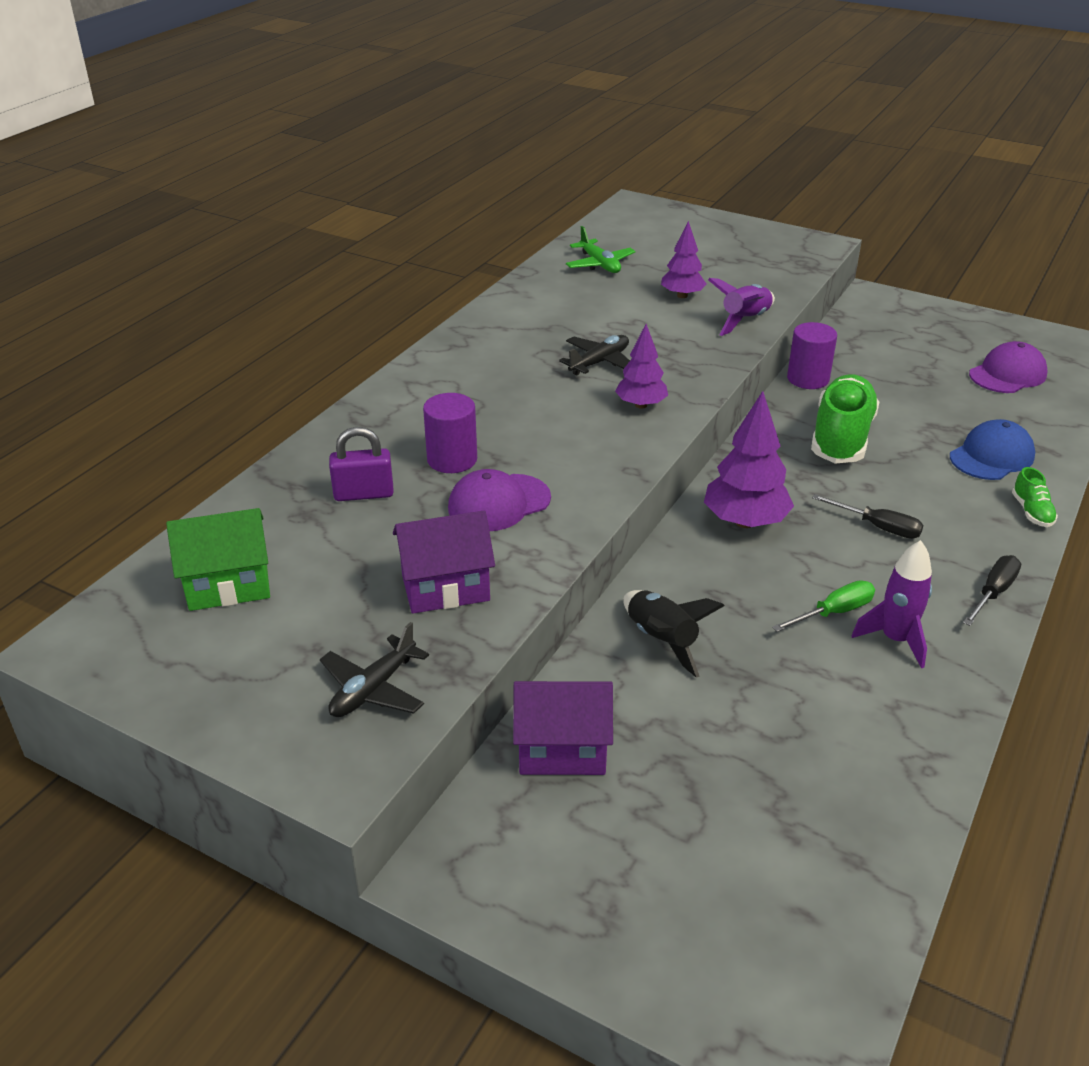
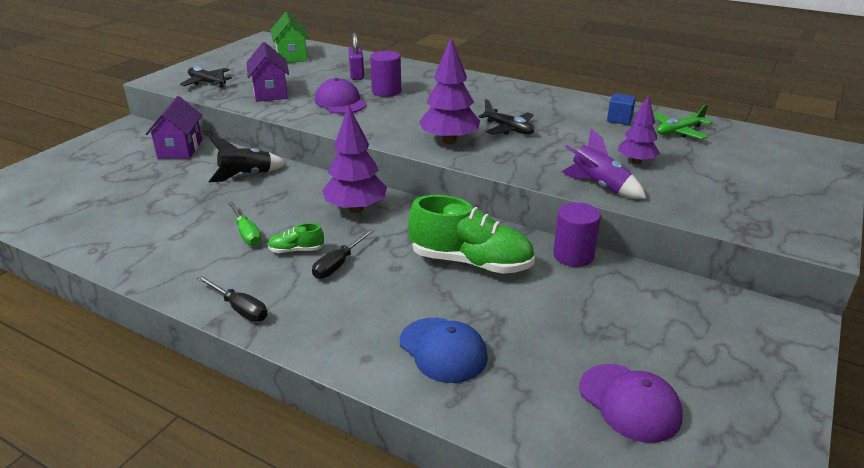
camera: 90 degrees right, 5 degrees down
(565, 292) = (619, 119): none -> blue cube
(641, 405) = (449, 140): purple tree -> purple tree, size x1.57
(895, 640) = (209, 254): purple rocket -> none
(1031, 512) = (345, 357): green shoe -> green shoe (296, 250)

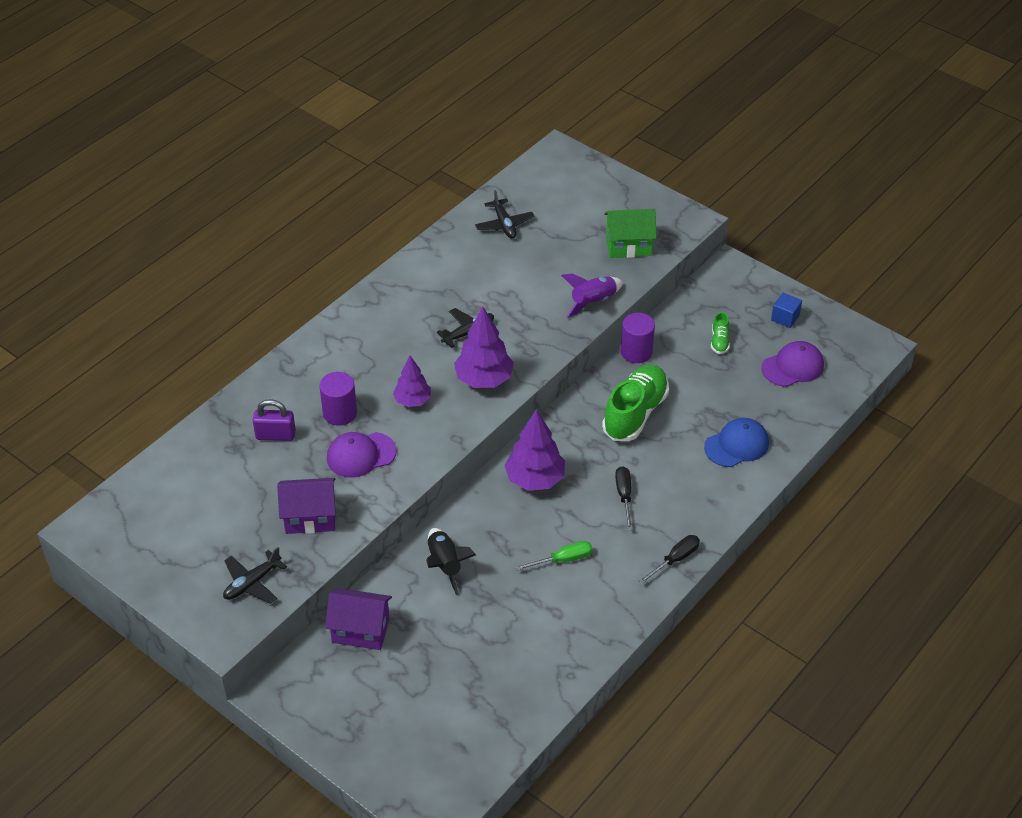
camera: 80 degrees left, 15 degrees up
(292, 56) = (180, 497): green house -> green house (628, 246)
(296, 250) = (598, 524): green shoe -> green shoe (719, 341)
(338, 264) = (624, 496): black screwdriver -> black screwdriver turned 135 degrees counterclockwise
(619, 119) = (467, 253): blue cube -> blue cube (785, 318)
(636, 162) = (555, 268): purple tree -> purple tree (412, 400)
(679, 132) = (504, 224): green plane -> black plane

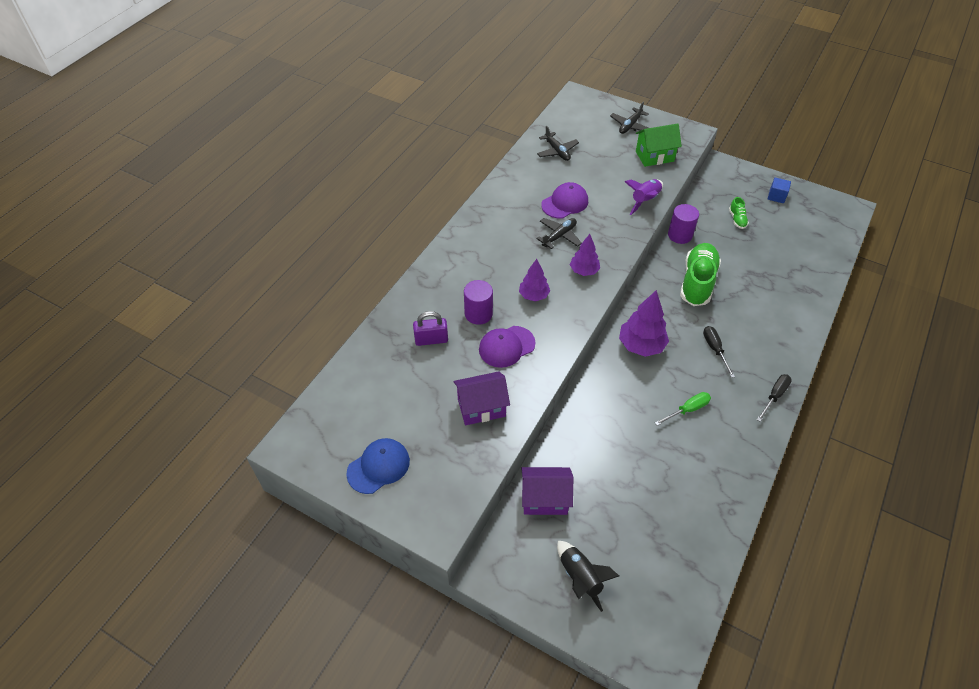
camera: 10 degrees left, 5 degrees up
(252, 583) = (449, 475): black plane -> black plane (630, 126)
(445, 564) = (595, 428): black rocket -> black rocket (580, 577)
(484, 379) = (584, 271): purple tree -> purple tree, size x0.64
(736, 445) = (782, 296): blue cap -> blue cap (378, 467)
(793, 367) = (797, 231): purple cap -> purple cap (565, 203)

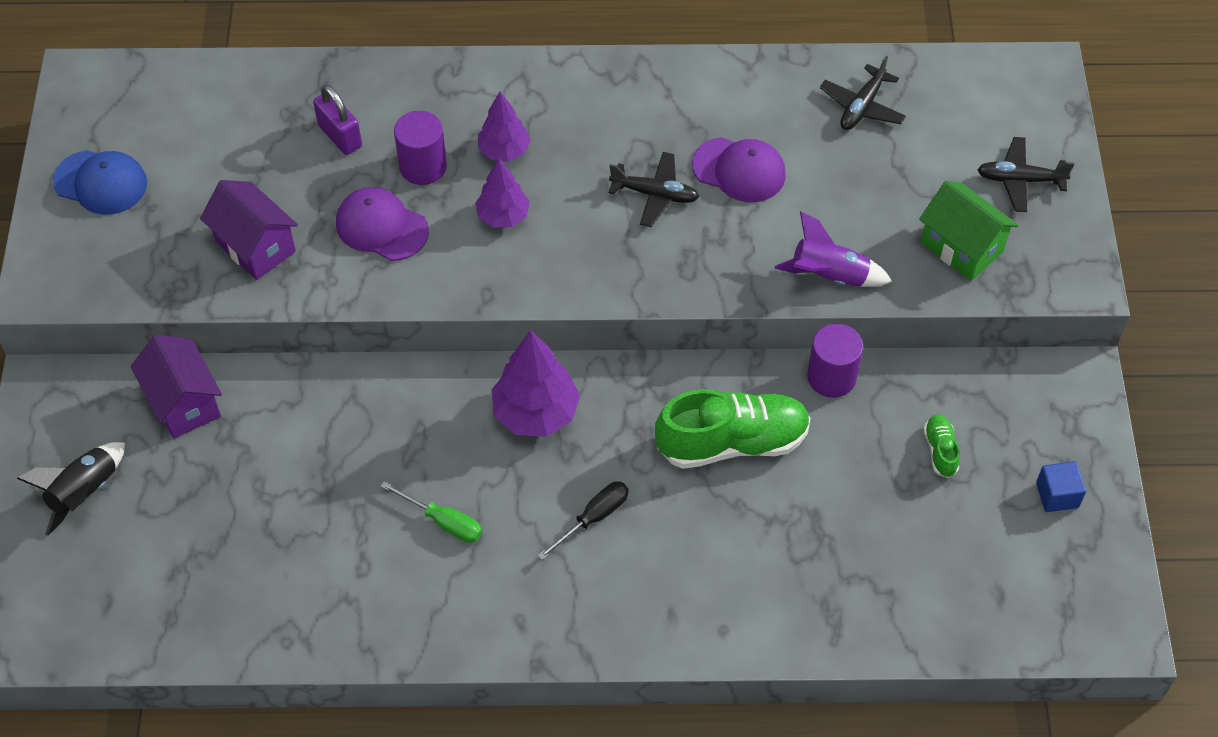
camera: 60 degrees right, 5 degrees up
(584, 271) = (599, 257): purple tree -> purple tree (504, 151)
(737, 219) = (940, 451): green shoe -> green shoe turned 120 degrees clockwise
(774, 396) = (545, 635): black screwdriver -> none

